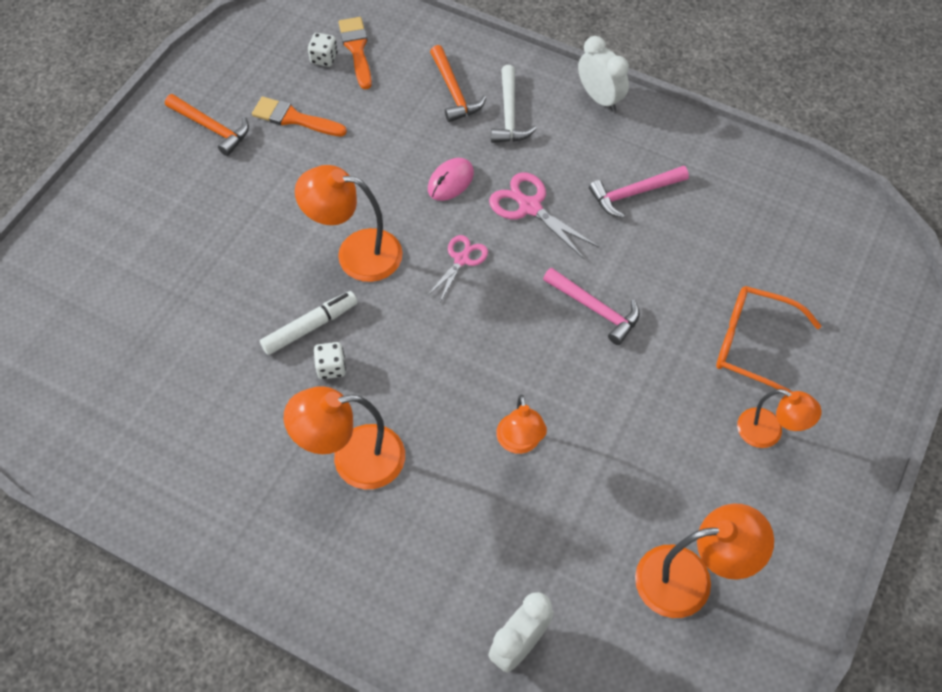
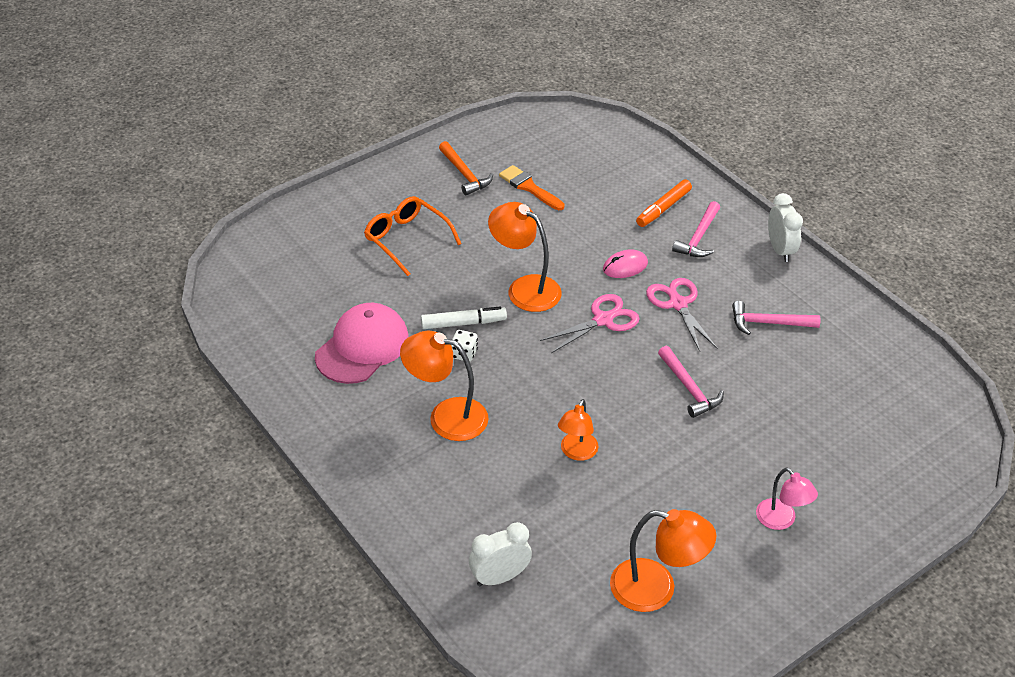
camera: 25 degrees right, 15 degrees down
(209, 408) = (362, 347): none -> pink cap
(324, 58) = (574, 155): white dice -> none
(356, 49) = (603, 157): orange brush -> none
(454, 91) = (663, 208): orange hammer -> orange marker
(461, 259) = (603, 320): pink scissors -> pink scissors, size x1.51
(509, 114) = (699, 237): white hammer -> pink hammer
(753, 345) = (805, 458): orange glasses -> orange glasses (406, 239)
(768, 433) = (781, 520): orange lamp -> pink lamp

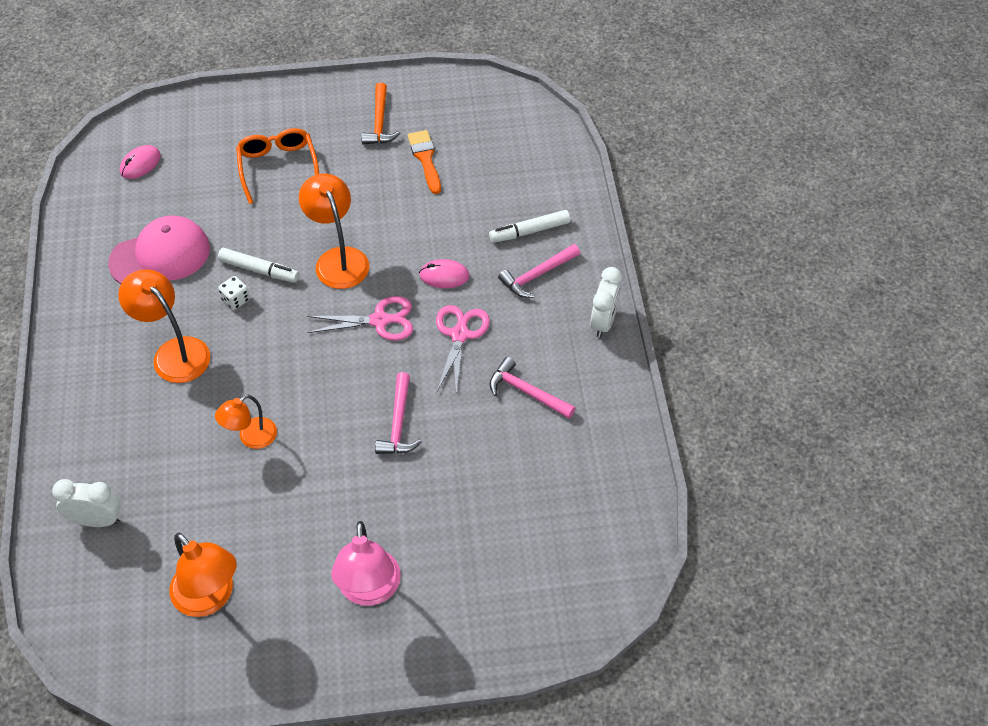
camera: 30 degrees right, 10 degrees up
(275, 283) = (140, 164): none -> pink mouse
(663, 208) = (529, 231): orange marker -> white marker
(781, 520) = (369, 590): pink lamp -> pink lamp, size x1.57

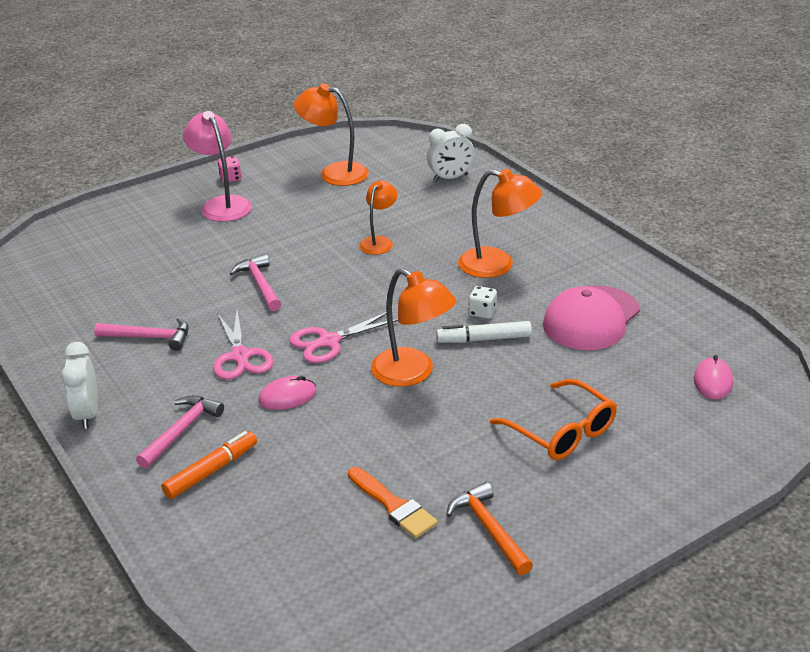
camera: 155 degrees right, 20 degrees down
(333, 648) = (230, 178): none -> pink dice
(529, 231) = (211, 471): white marker -> orange marker

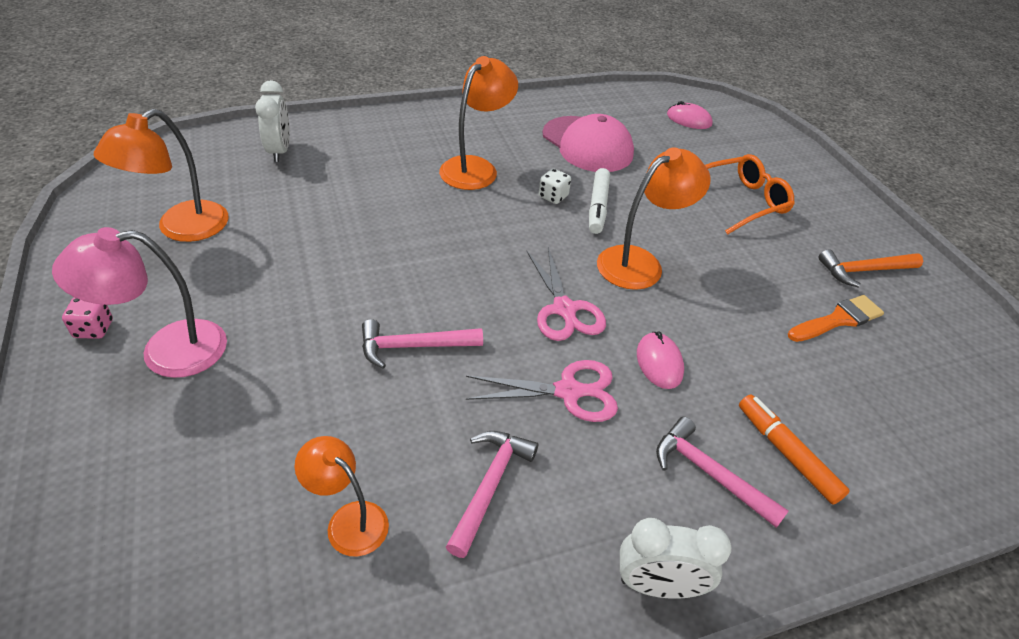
camera: 80 degrees left, 10 degrees up
(379, 242) = (379, 230): orange lamp -> orange lamp (348, 520)

